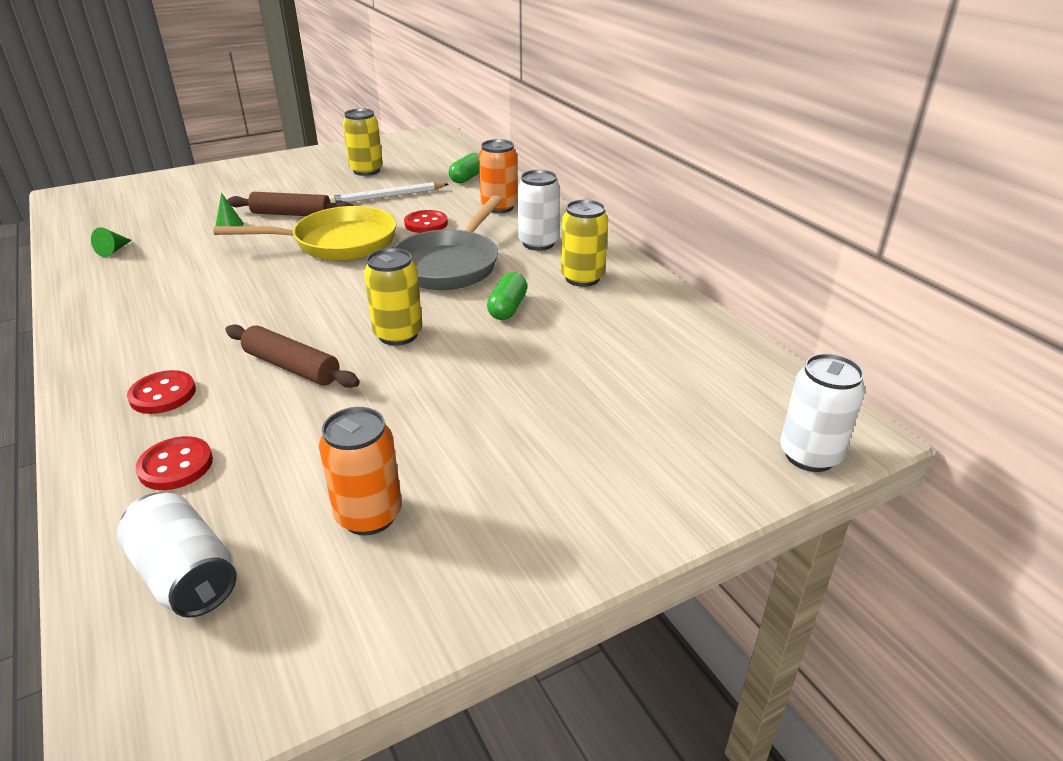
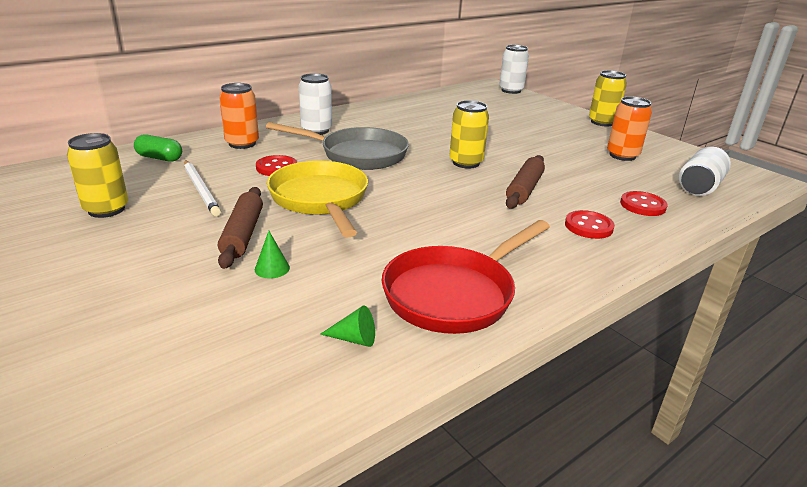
camera: 100 degrees left, 5 degrees down
(123, 291) = (454, 294): none -> red pan
(507, 308) = (417, 136): green capsule -> none
(582, 278) = (369, 120): yellow can -> yellow can (602, 122)

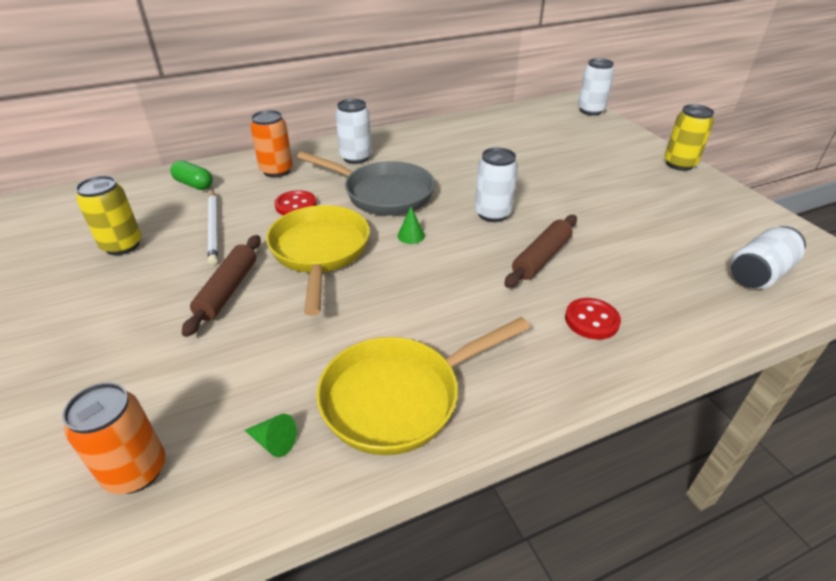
camera: 15 degrees right, 10 degrees up
(272, 268) = (236, 338): green cone -> green cone (411, 236)
(454, 294) = (400, 397): red pan -> yellow pan
(466, 163) = (492, 214): yellow can -> white can
(622, 155) = (681, 217): orange can -> orange can (136, 471)
(642, 205) = (672, 296): red button -> none

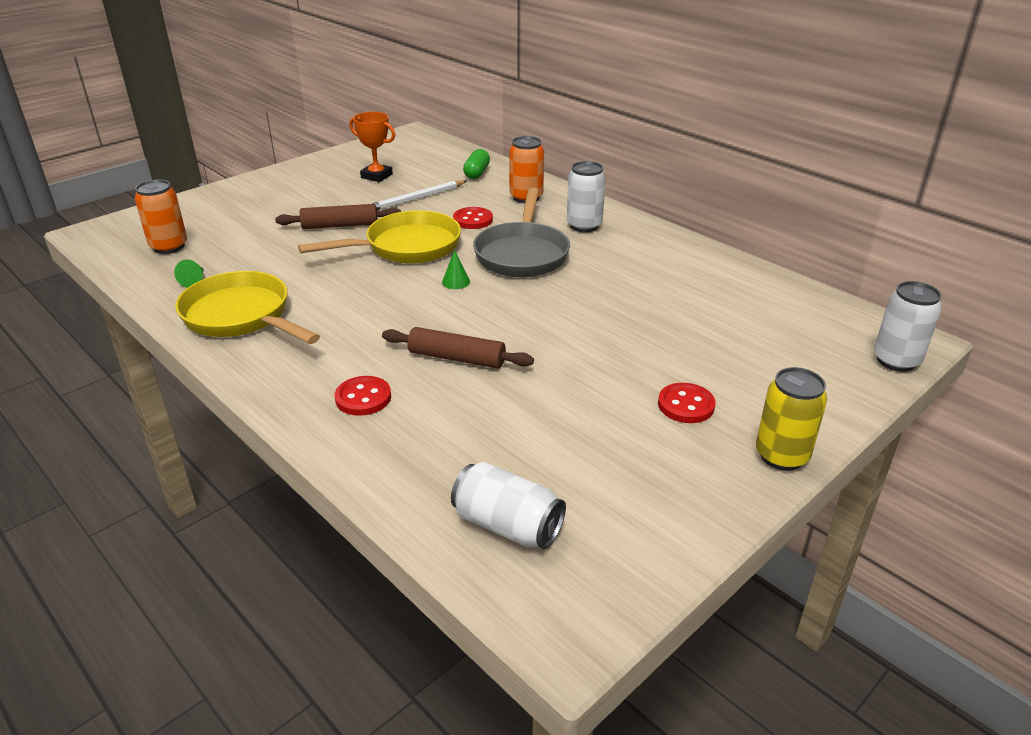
camera: 70 degrees right, 5 degrees down
(122, 245) = (376, 176): yellow can -> orange trophy
(492, 214) = (525, 319): white can -> none
(625, 179) = (686, 405): none -> red button

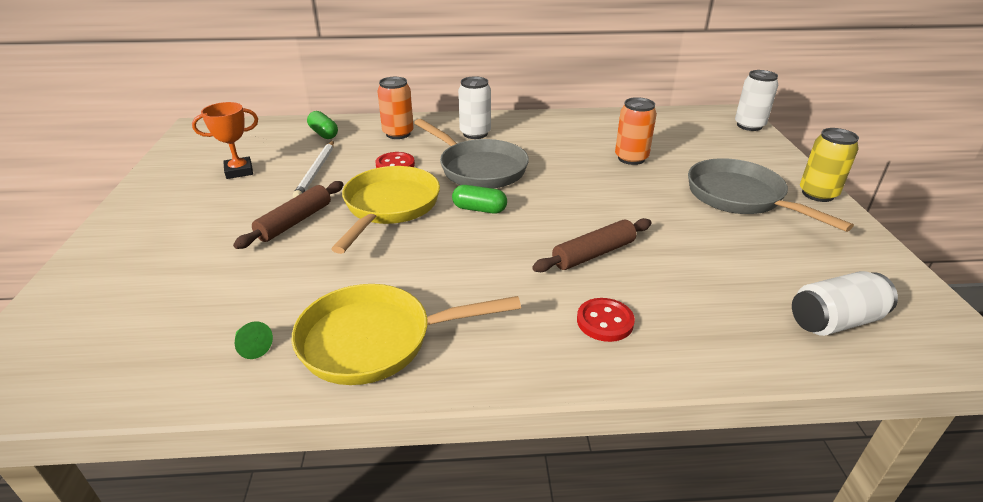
camera: 50 degrees left, 0 degrees up
(169, 246) = (141, 339): orange can -> orange can (631, 158)
(456, 282) = (479, 209): green cone -> green capsule
(686, 405) = (740, 198): red button -> grey pan

